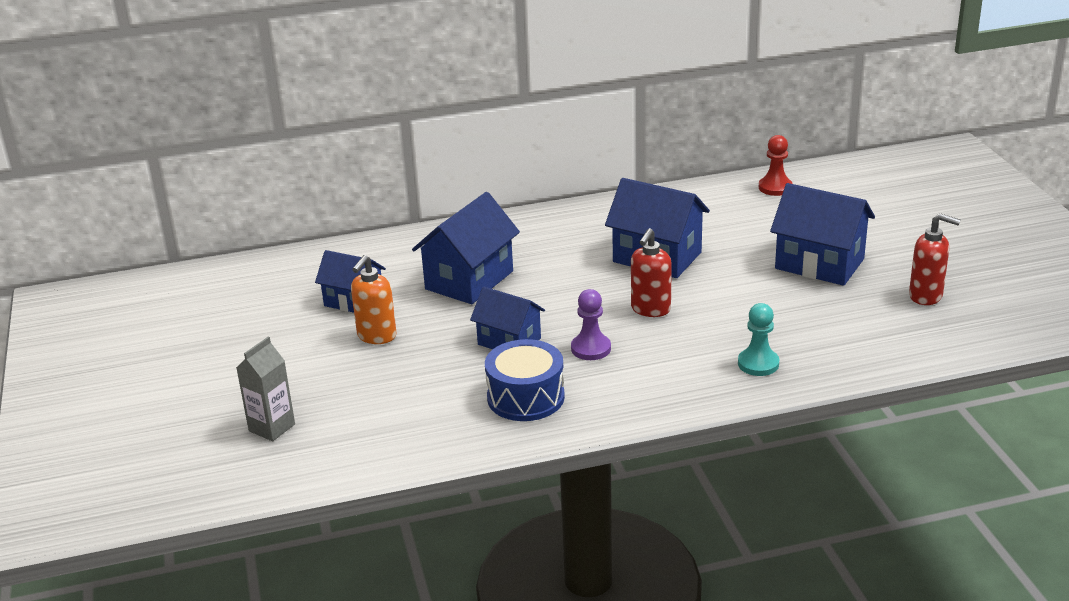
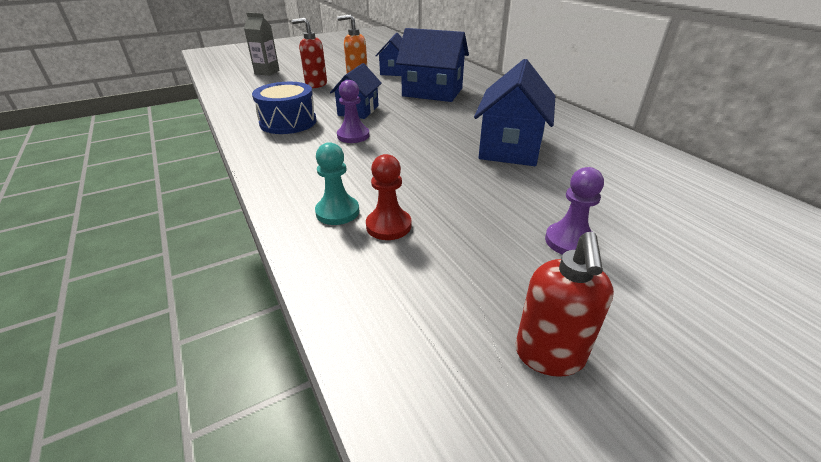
camera: 75 degrees right, 5 degrees up
(650, 309) = (419, 152): red soap dispenser -> red soap dispenser (316, 84)
(775, 187) = (726, 198): red pawn -> red pawn (388, 226)
(819, 264) = (569, 241): blue house -> purple pawn

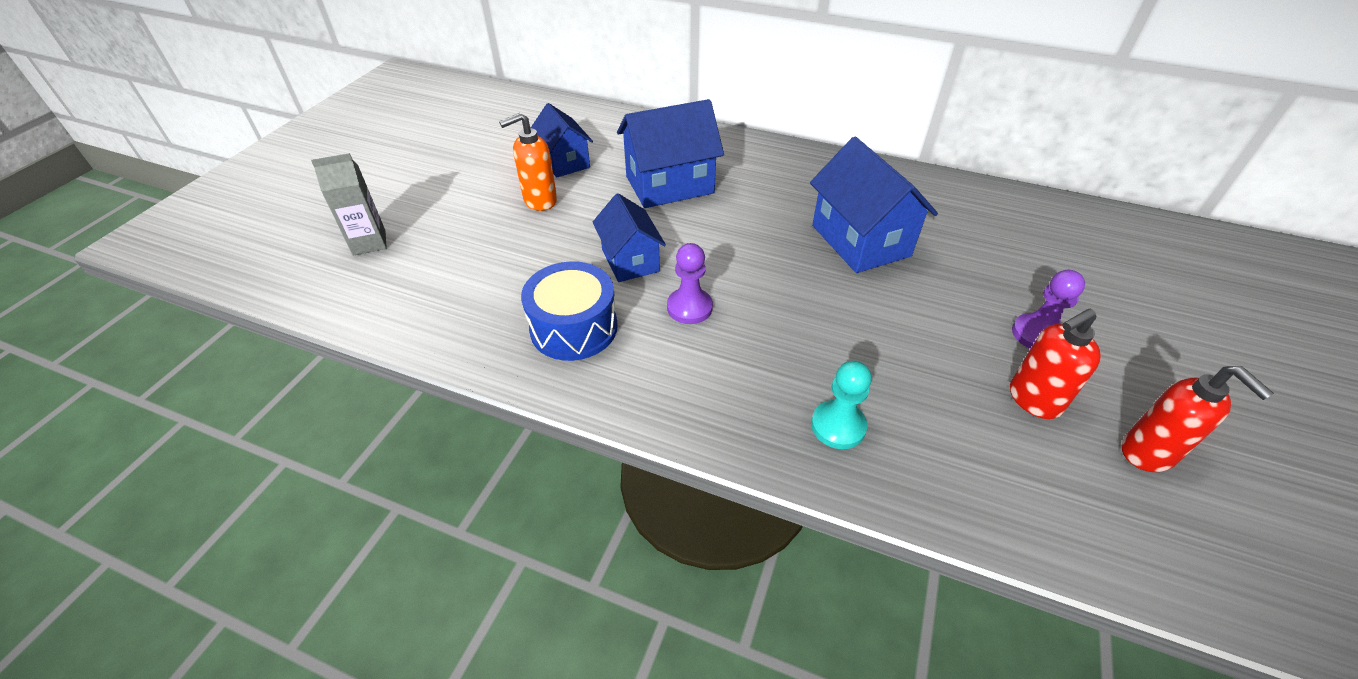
camera: 40 degrees left, 10 degrees up
(316, 84) = (494, 236): red soap dispenser -> red soap dispenser (1033, 400)
(388, 226) = (902, 411): red pawn -> none

